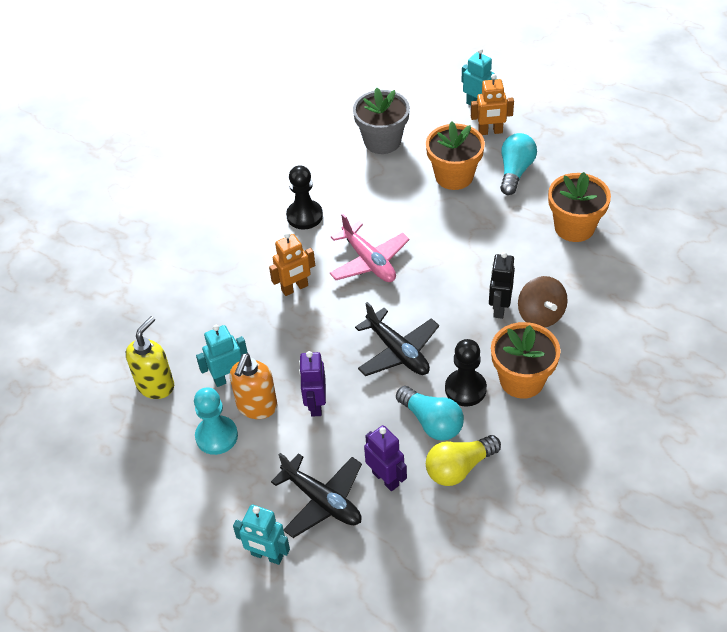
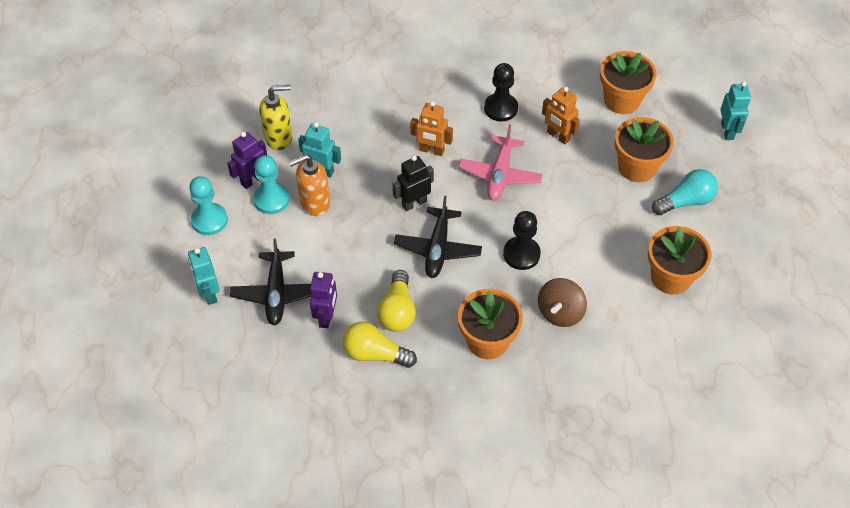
camera: 45 degrees right, 5 degrees up
(185, 501) = (209, 220): none -> turquoise pawn
(315, 404) = (347, 234): purple robot -> purple robot (252, 180)
(382, 141) = (622, 100): grey flower pot -> orange flower pot
(431, 422) = (397, 311): turquoise light bulb -> yellow light bulb
(465, 389) = (445, 311): black pawn -> black pawn (521, 254)
(490, 132) = (709, 158): orange robot -> orange robot (558, 136)
(499, 308) = (540, 282): black robot -> black robot (414, 203)

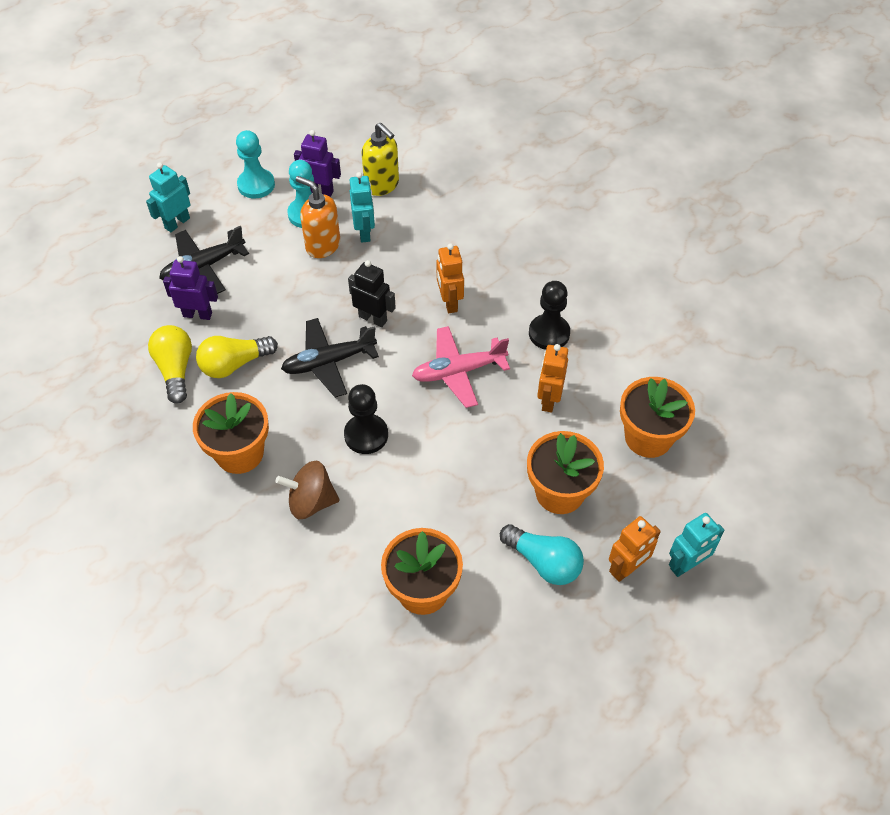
camera: 60 degrees right, 0 degrees up
(326, 317) = (197, 314): purple robot -> purple robot turned 150 degrees counterclockwise
(714, 161) = (626, 569): none -> orange robot

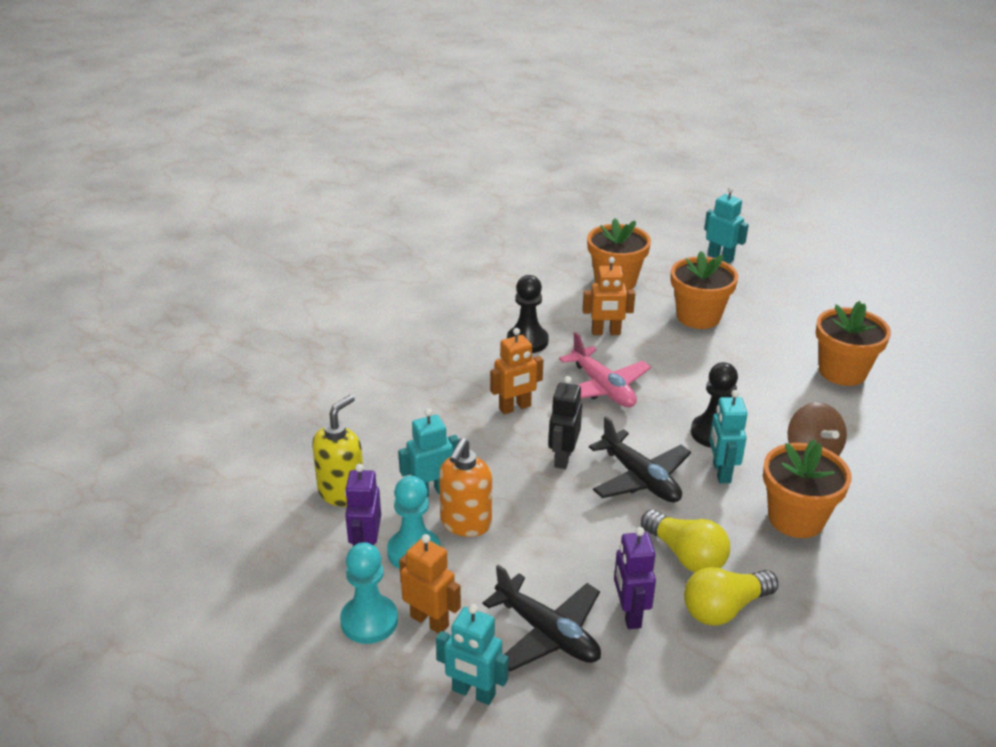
camera: 105 degrees left, 20 degrees down
(314, 421) = (721, 472): none -> turquoise robot
(544, 562) = (768, 317): turquoise light bulb -> none
(626, 569) = (743, 281): orange robot -> orange robot (430, 621)

